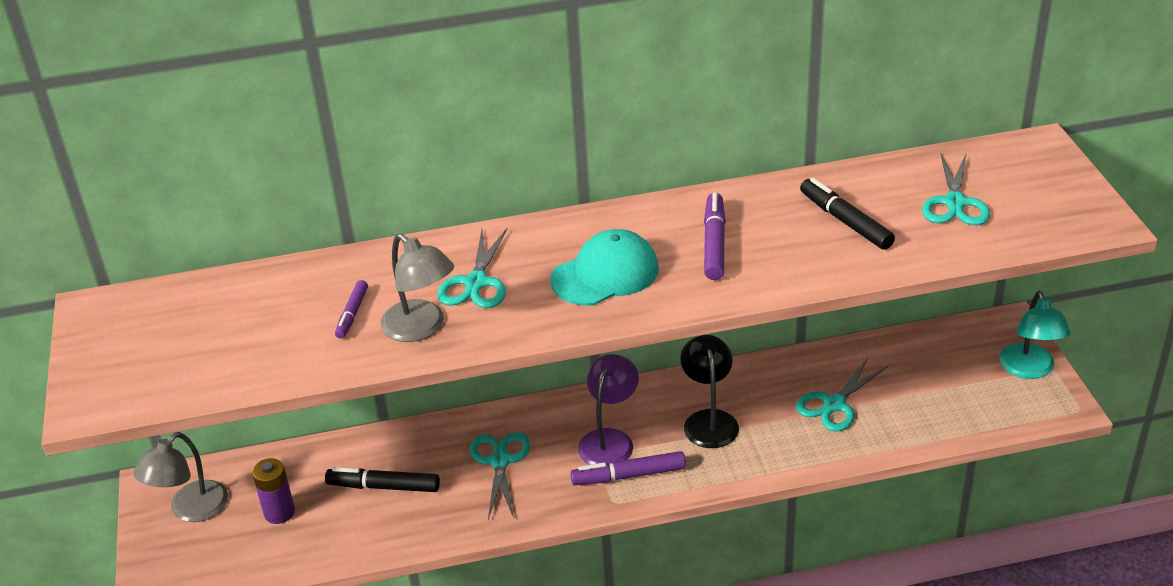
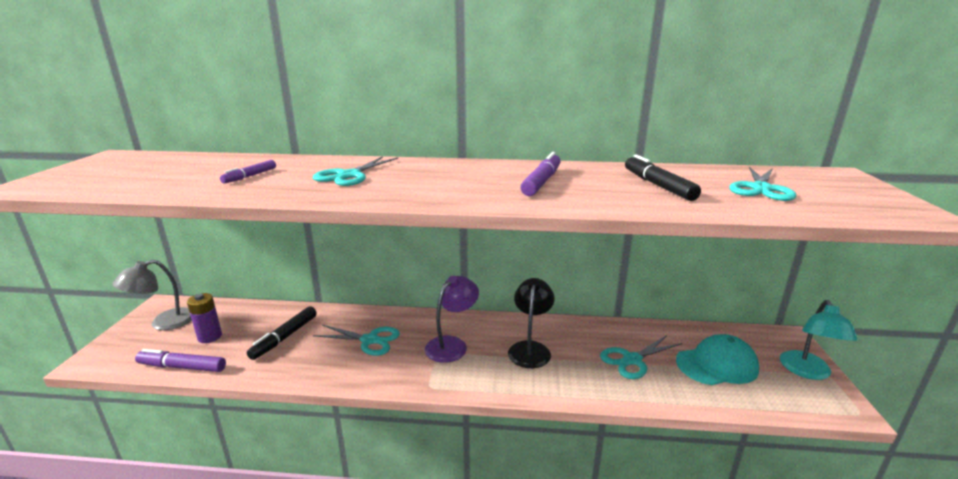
camera: 15 degrees right, 15 degrees down
(383, 487) = (284, 337): black marker -> black marker turned 90 degrees counterclockwise
(421, 328) = (284, 187): grey lamp -> none
(500, 461) = (370, 340): turquoise scissors -> turquoise scissors turned 90 degrees clockwise
(605, 274) = (445, 183): turquoise cap -> turquoise cap (716, 365)
(628, 475) = (451, 371): purple marker -> purple marker (182, 367)

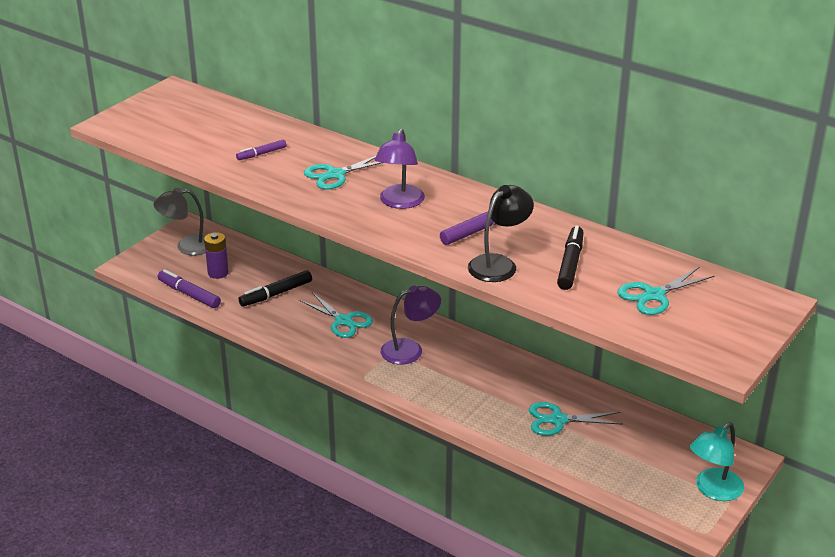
camera: 30 degrees right, 10 degrees up
(439, 180) = (399, 202): none -> purple lamp
(530, 348) = (476, 377): black lamp -> black lamp (499, 264)
(716, 365) = (632, 453): turquoise cap -> none

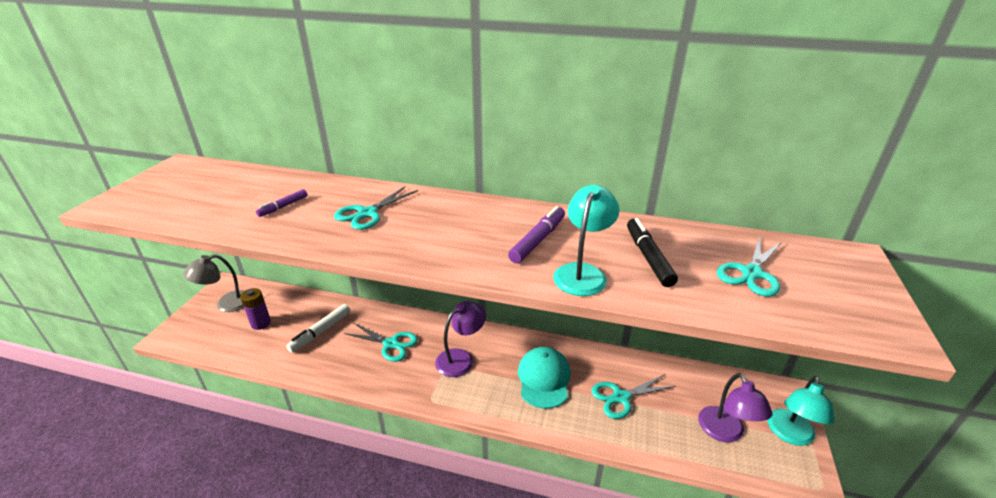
camera: 20 degrees left, 0 degrees up
(189, 294) = (236, 352): purple marker -> none
(276, 294) = (321, 332): black marker -> white marker
(399, 202) = (444, 228): purple lamp -> purple lamp (725, 432)
(487, 386) = (544, 379): none -> turquoise cap
(499, 264) = (582, 273): black lamp -> turquoise lamp

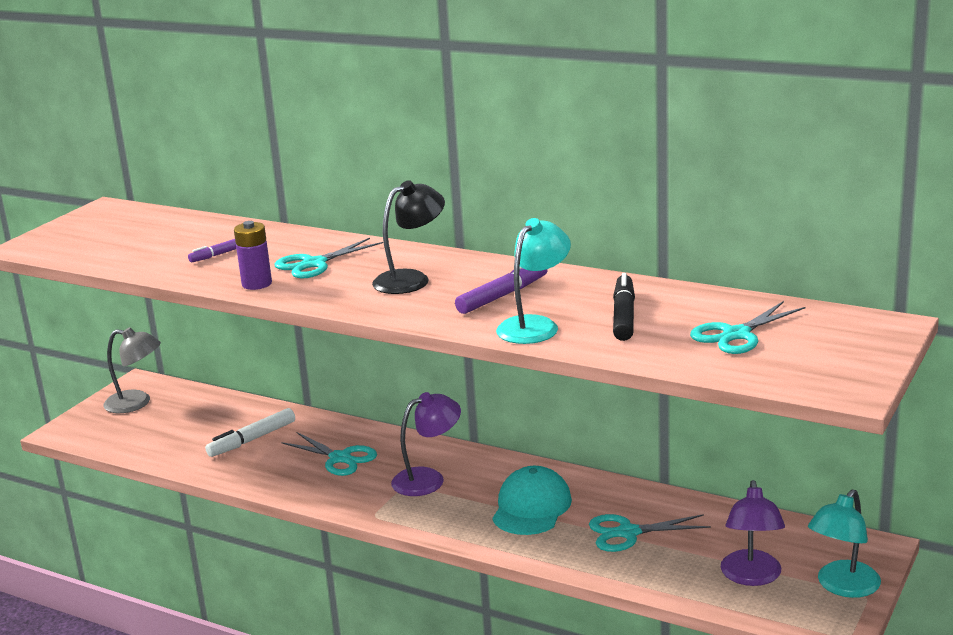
camera: 15 degrees right, 10 degrees down
(226, 304) = (136, 403): grey lamp -> grey lamp turned 150 degrees counterclockwise
(261, 323) = (177, 426): purple battery -> purple battery (257, 284)
(454, 226) = (411, 279): none -> black lamp

